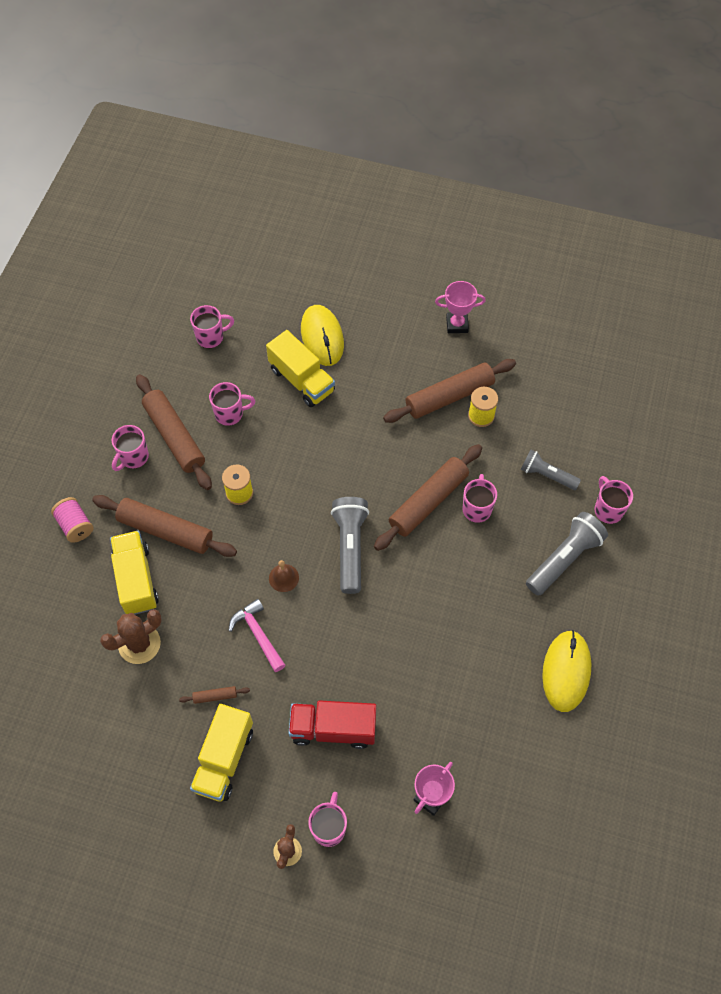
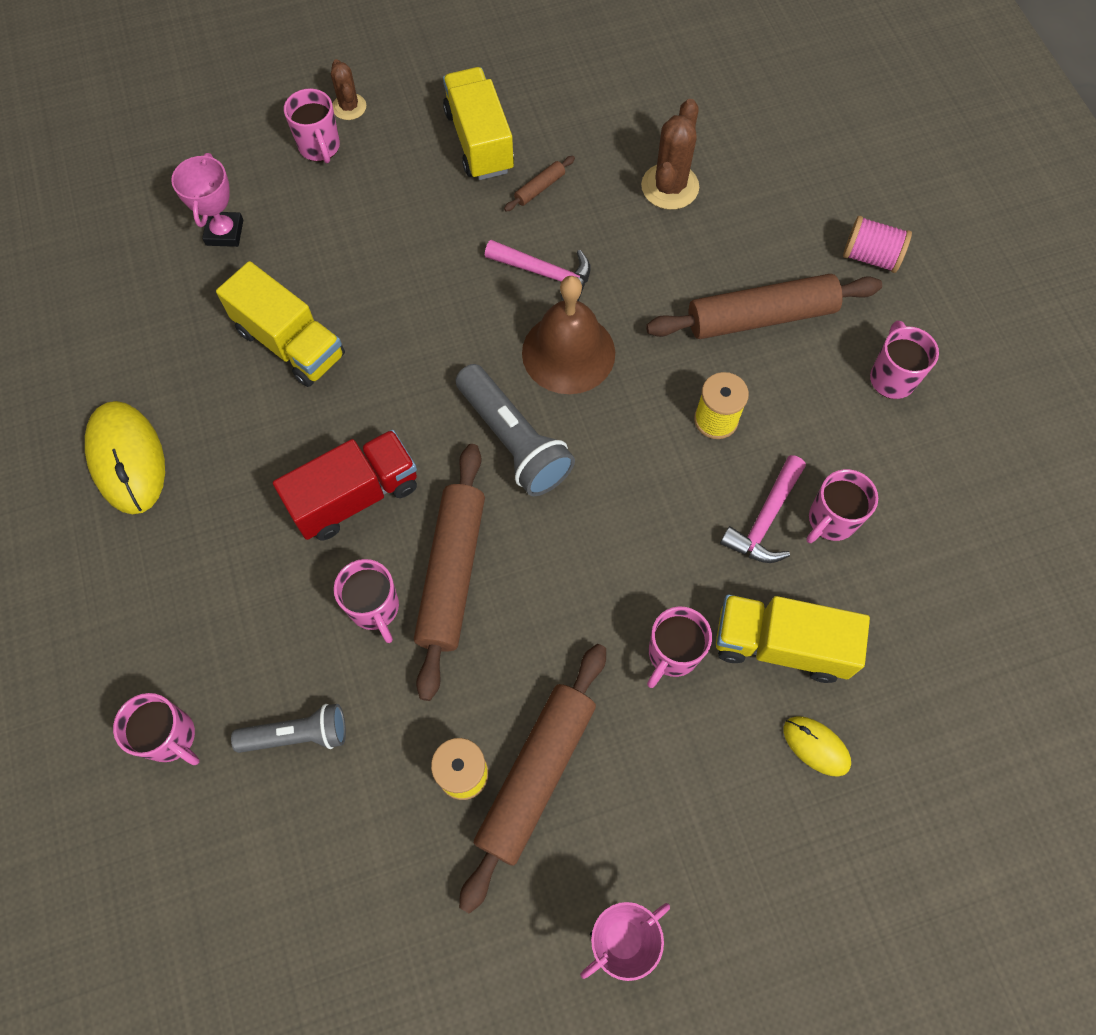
camera: 145 degrees right, 5 degrees up
(136, 580) = (739, 245): yellow truck -> yellow truck (290, 343)
(174, 437) = (870, 438): brown rolling pin -> none
(211, 337) = (975, 624): pink mug -> pink mug (672, 654)
(260, 433) = (765, 520): none -> pink hammer
(283, 578) = (568, 353): brown bell -> brown bell, size x2.05
(322, 337) = (816, 746): yellow mouse -> yellow mouse, size x0.53
(333, 729) = (381, 233): red truck -> red truck (355, 496)
(564, 559) = (203, 612): grey flashlight -> none

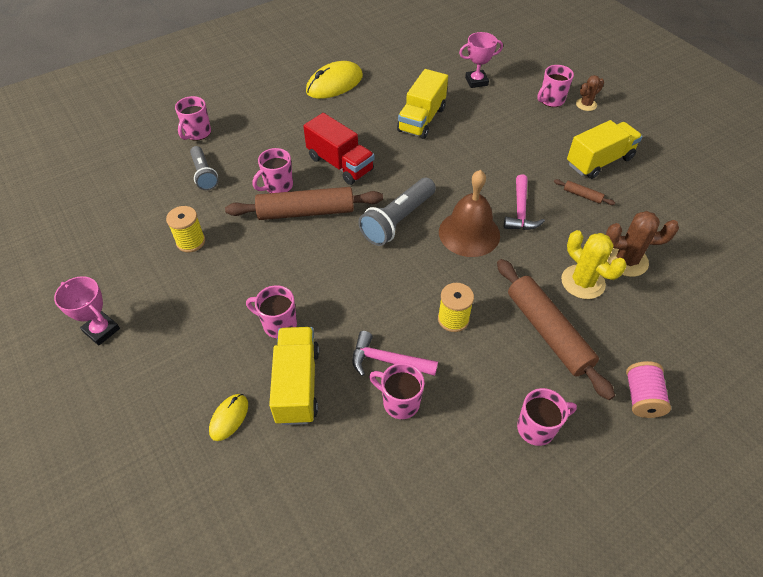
camera: 75 degrees right, 15 degrees down
(536, 775) = (193, 273): brown rolling pin -> none
(692, 248) = (583, 282): none -> yellow cactus

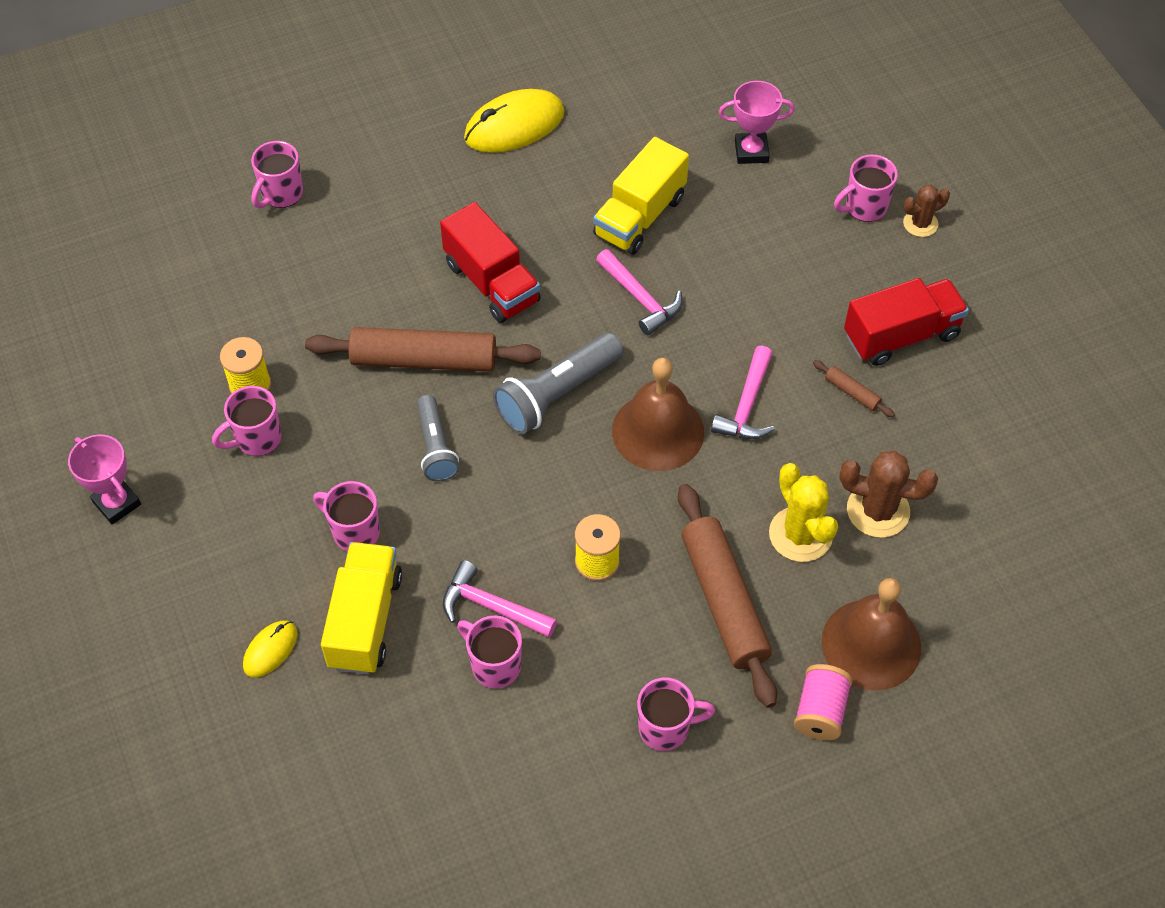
camera: 10 degrees right, 5 degrees up
(204, 174) = (282, 272): grey flashlight -> grey flashlight (435, 447)
(278, 186) = (390, 309): pink mug -> pink mug (257, 439)
(435, 161) = (640, 299): none -> pink hammer
(599, 161) = (901, 335): yellow truck -> red truck
(657, 345) = (871, 644): none -> brown bell

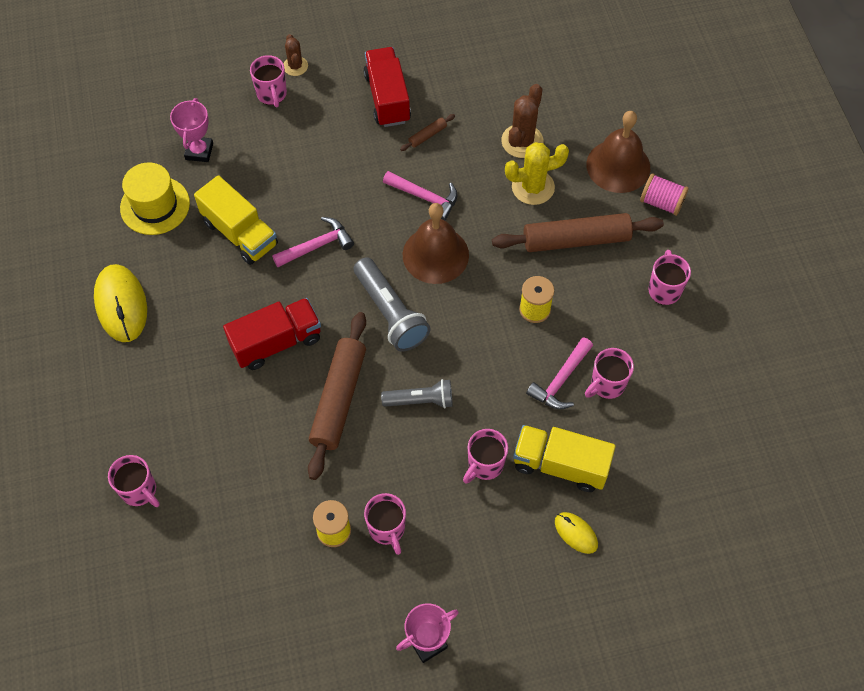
camera: 80 degrees left, 5 degrees up
(659, 126) = (155, 205): none -> yellow hat

